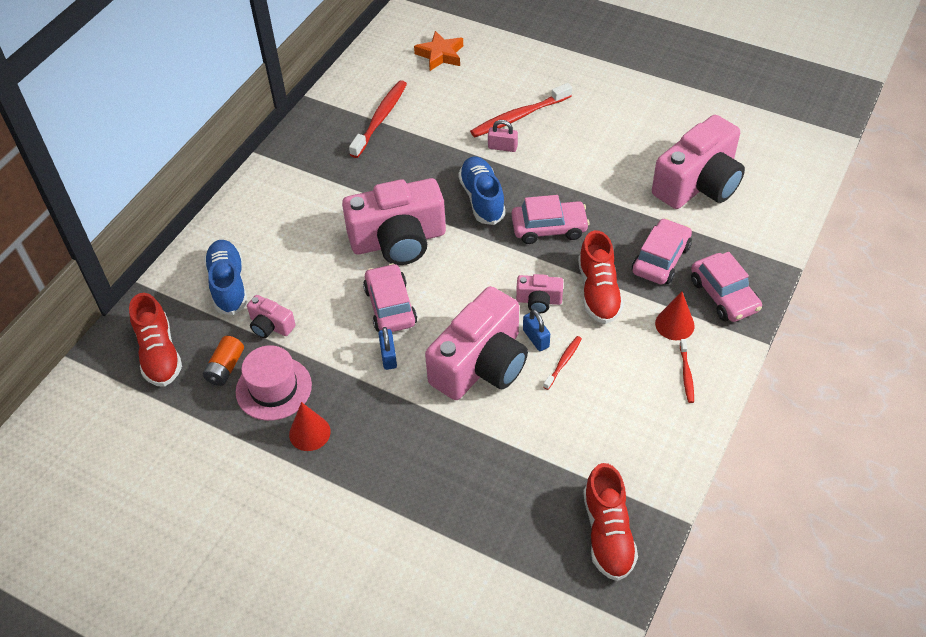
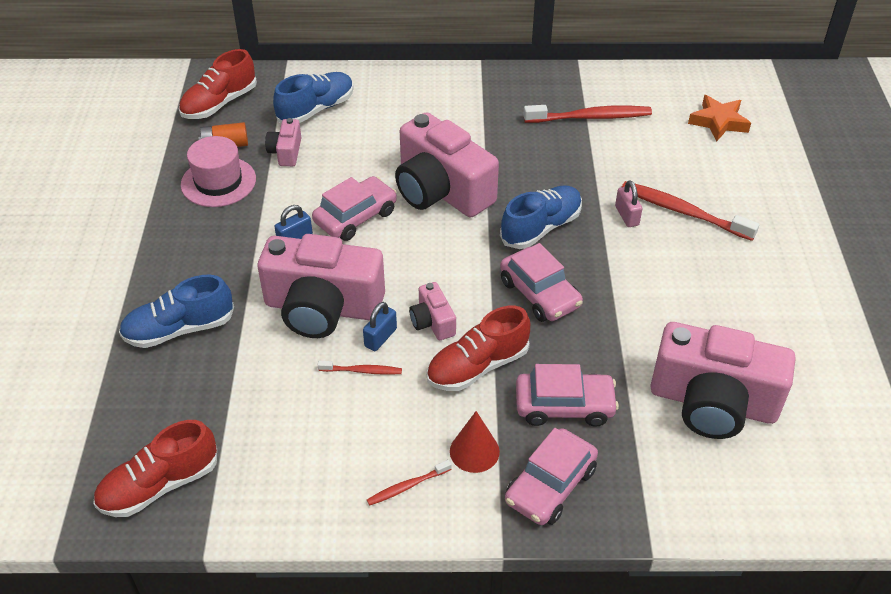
camera: 60 degrees right, 5 degrees down
(309, 433) = (181, 223): red cone -> none
(444, 472) = (179, 329): none -> blue shoe

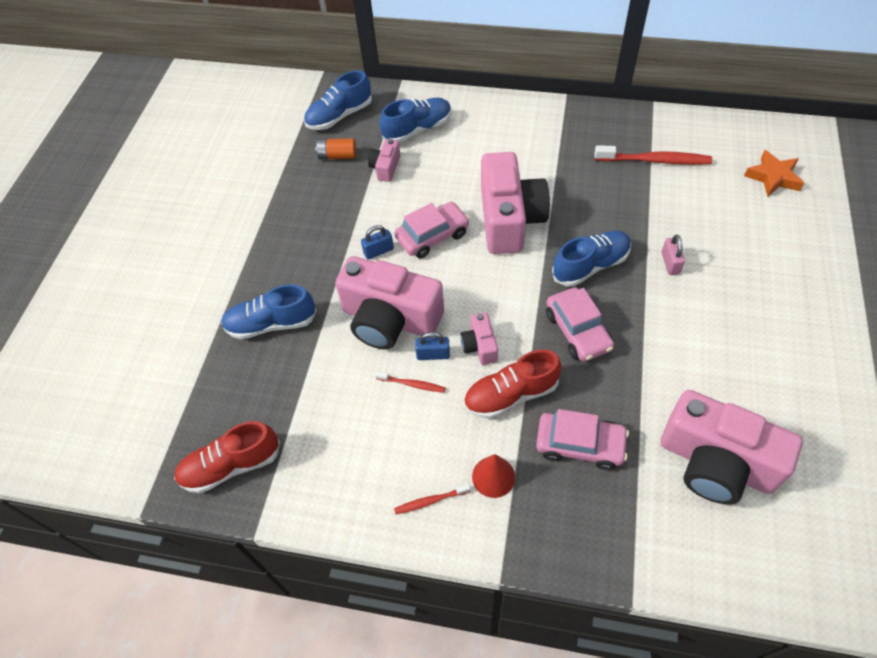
camera: 15 degrees right, 10 degrees up
(218, 182) = (326, 190): pink hat -> none
(219, 103) = (339, 116): red shoe -> blue shoe
(380, 337) = (433, 354): blue padlock -> blue padlock turned 45 degrees clockwise
(441, 191) = (509, 219): pink camera -> pink camera turned 150 degrees counterclockwise
(550, 485) = (553, 521): pink car -> none
(683, 212) = (723, 265): red toothbrush -> none

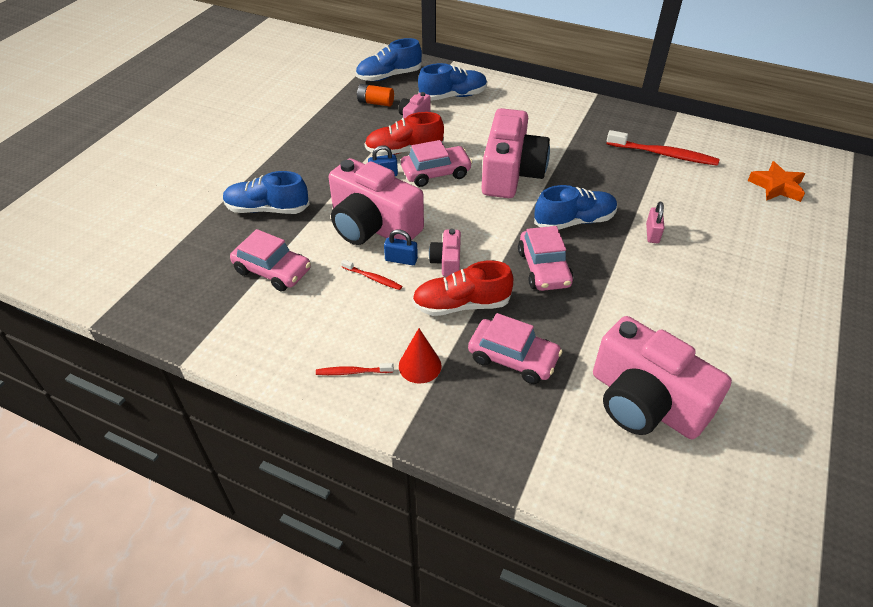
camera: 10 degrees right, 10 degrees down
(231, 465) = (186, 305): red shoe -> red shoe (404, 151)
(306, 400) = (273, 270): none -> pink car

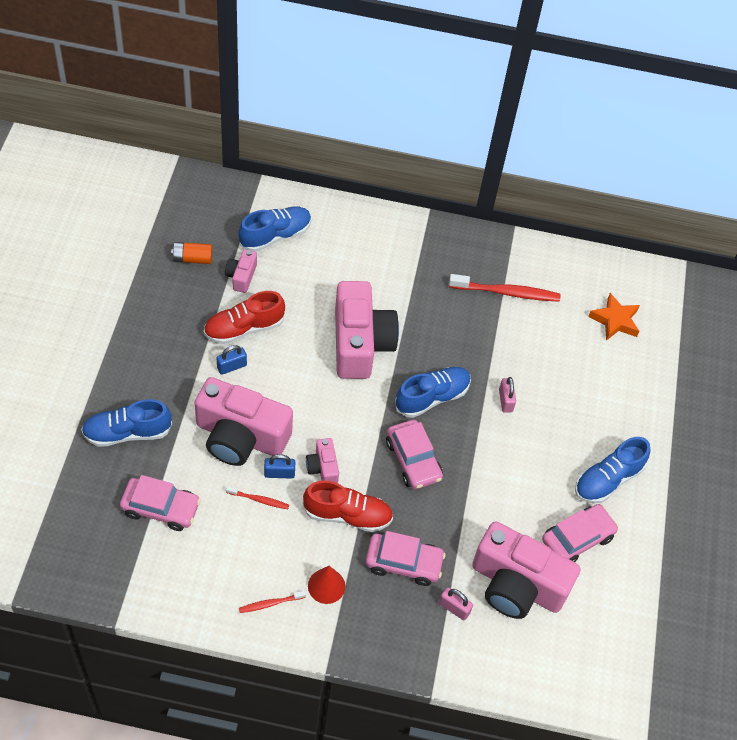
camera: 20 degrees left, 10 degrees up
(389, 76) = (195, 212): blue shoe -> blue shoe (608, 479)
(436, 173) = (285, 355): pink car -> pink car (577, 538)
(461, 305) = (347, 515): red shoe -> red shoe turned 150 degrees counterclockwise
(564, 413) = (454, 608): none -> pink padlock

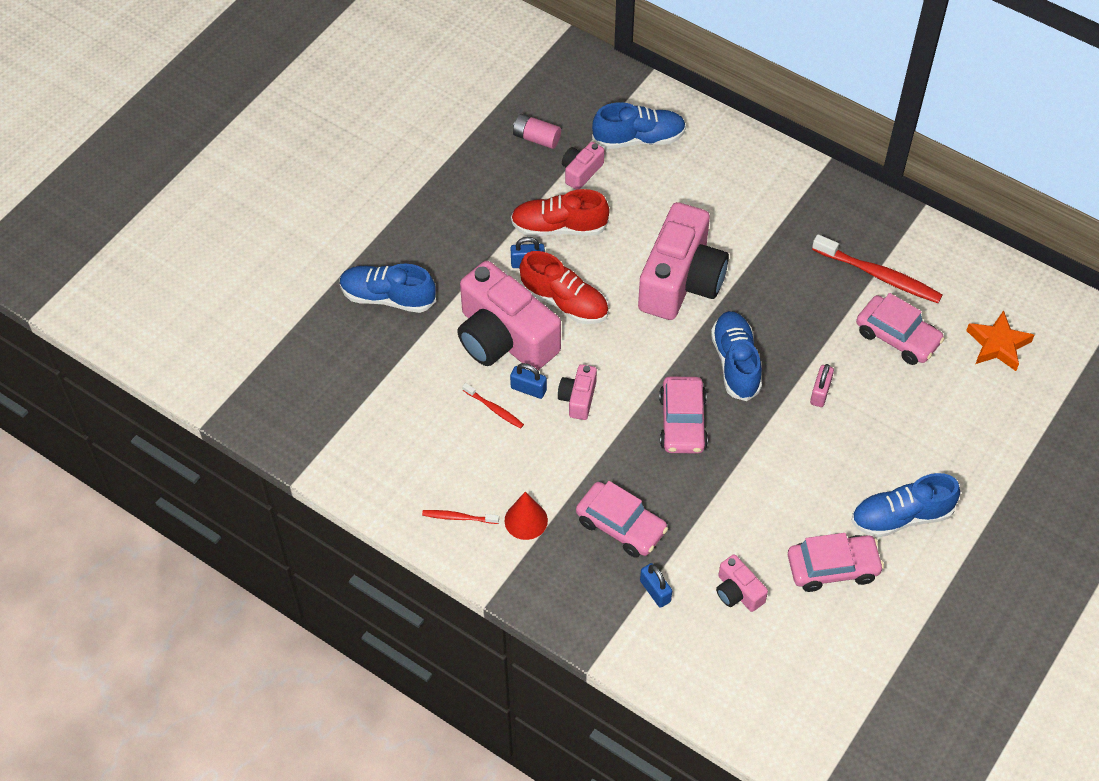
camera: 30 degrees right, 0 degrees up
(161, 508) = (388, 384): pink car -> pink car (897, 337)
(192, 259) = (536, 138): orange battery -> pink battery
(347, 515) = (582, 456): red shoe -> red shoe (564, 302)
(432, 397) = (735, 363): blue shoe -> blue shoe turned 90 degrees counterclockwise
(454, 608) = (655, 591): pink padlock -> blue padlock
(516, 585) = (738, 592): pink camera -> pink camera, size x0.45

